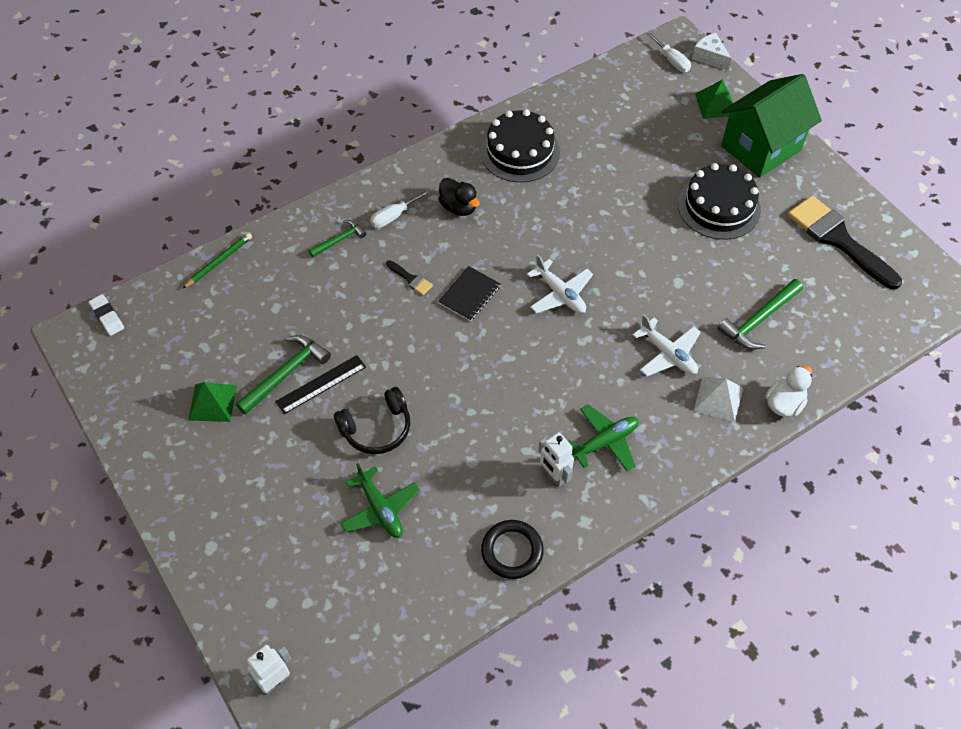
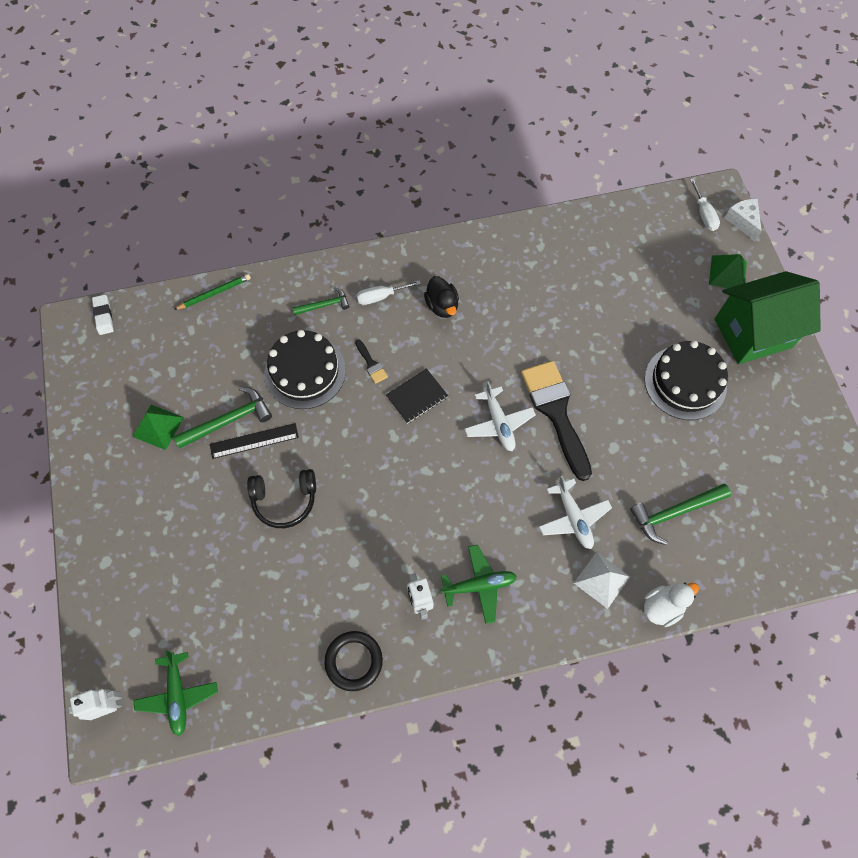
camera: 20 degrees right, 10 degrees up
(380, 509) = (257, 578): green plane -> green plane (178, 695)
(520, 152) = (520, 267): black cake -> black cake (305, 371)
(838, 239) = (788, 454): black brush -> black brush (555, 412)

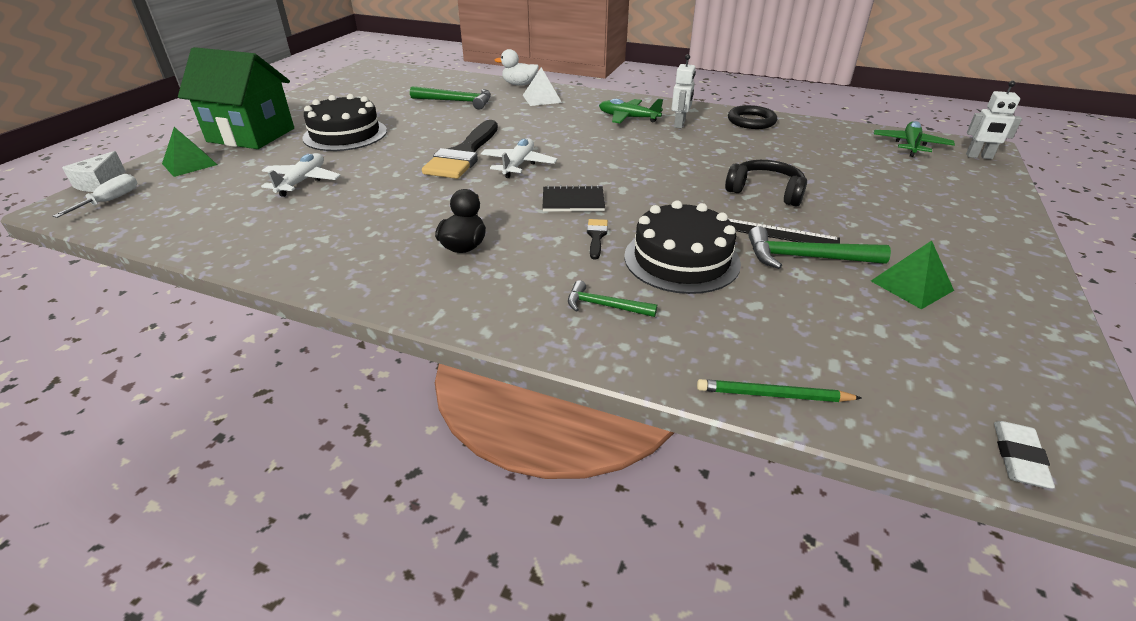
camera: 145 degrees left, 30 degrees down
(380, 296) = (523, 283): white screwdriver -> none
(573, 518) = (525, 118): white plane -> white plane (302, 181)

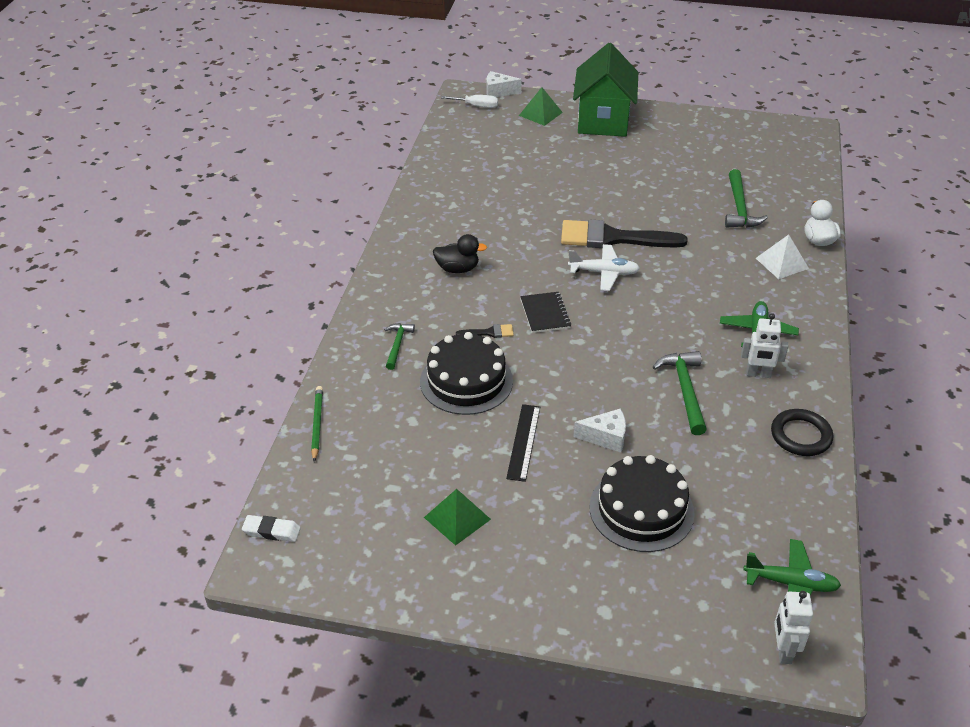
camera: 80 degrees right, 5 degrees up
(302, 181) = (531, 171): white plane -> none
(345, 134) = (626, 165): black cake -> black cake (641, 510)
(765, 192) = (606, 437): black headphones -> white cheese
(806, 257) = (487, 455): green hammer -> green hammer (685, 390)

